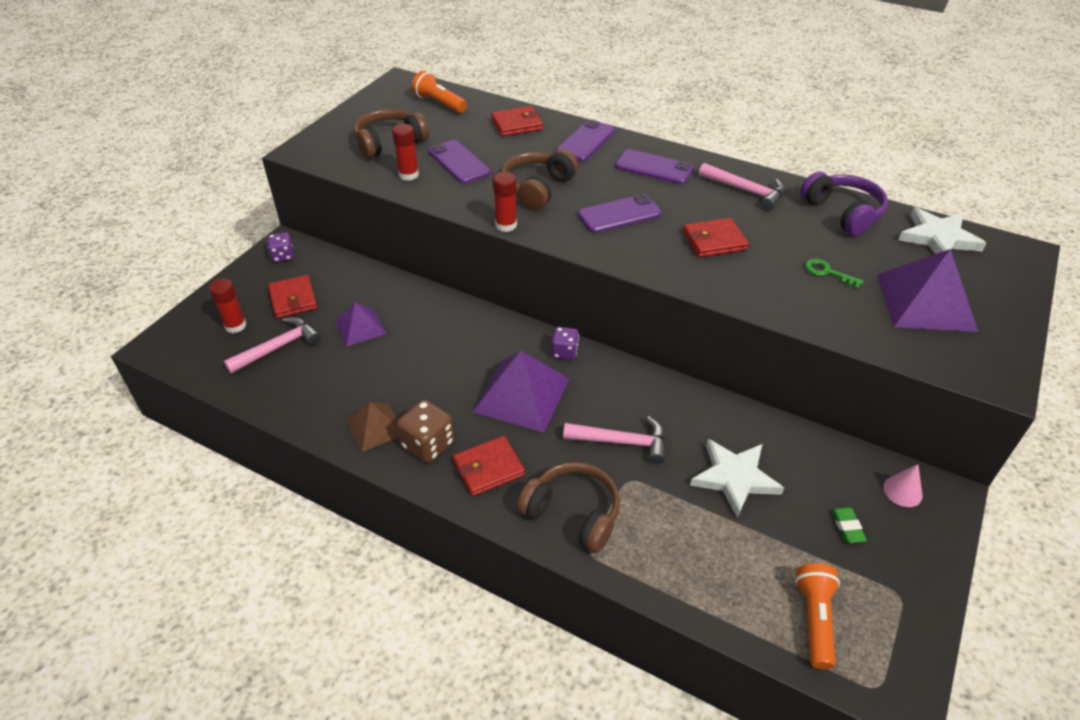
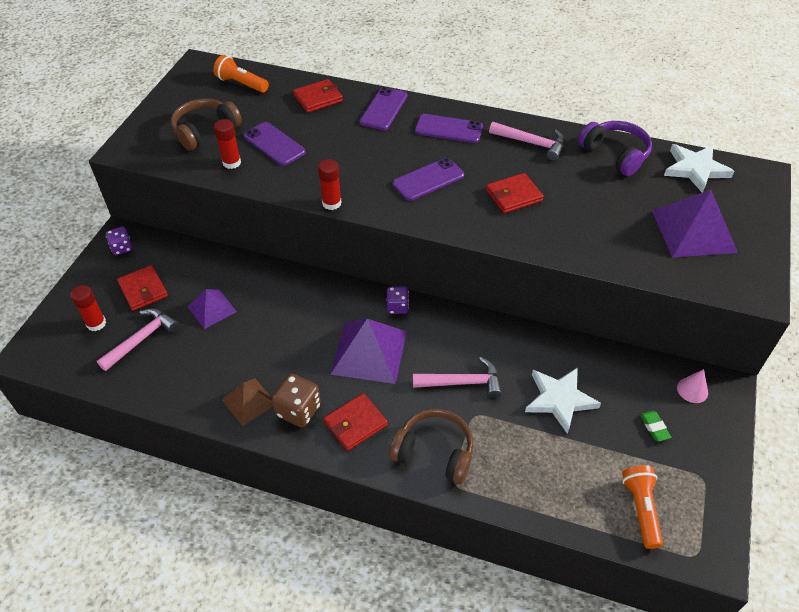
camera: 10 degrees left, 5 degrees up
(537, 188) = (351, 162): brown headphones -> none
(827, 272) = (612, 214): green key -> none

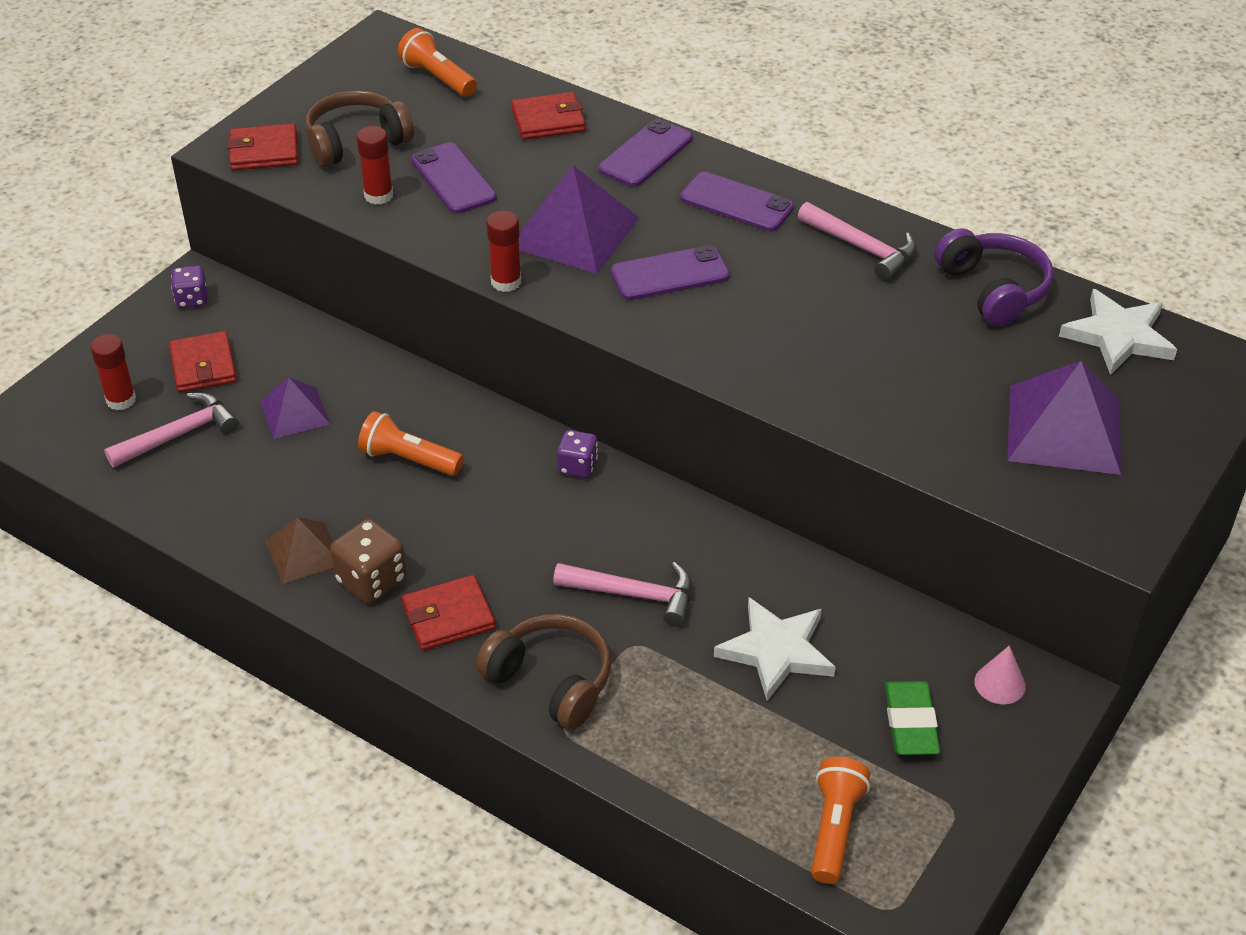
camera: 15 degrees right, 5 degrees down
(293, 324) = (409, 459): none -> orange flashlight
(369, 352) = (508, 522): purple pyramid -> purple pyramid (574, 232)
(513, 196) = (795, 322): red wallet -> red wallet (264, 151)
(654, 427) = (910, 722): green eraser -> green eraser, size x1.69

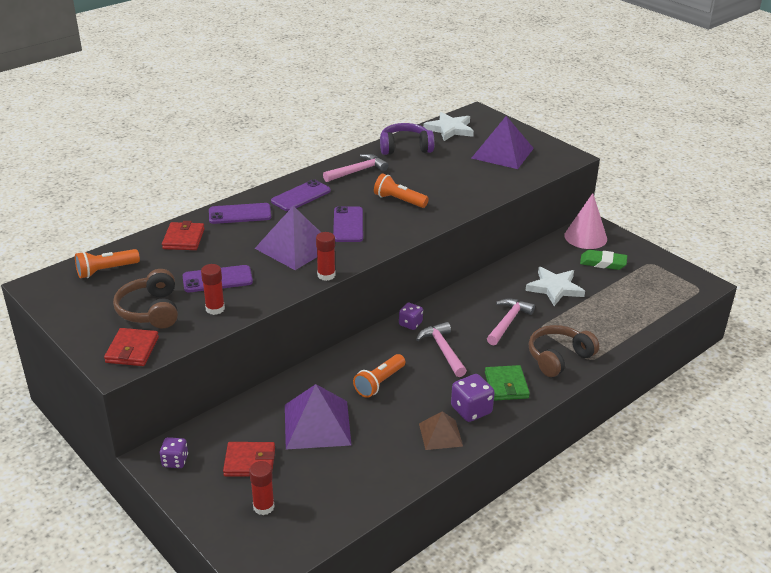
camera: 75 degrees left, 10 degrees down
(179, 434) = (313, 480): pink hammer -> pink hammer (443, 350)
(295, 412) = (317, 424): purple pyramid -> purple pyramid, size x1.70
(371, 580) = (471, 410): brown dice -> purple dice
(448, 616) = (506, 385): red wallet -> green wallet
(646, 154) = (240, 214): purple phone -> purple phone turned 60 degrees counterclockwise
(834, 828) = (657, 294): orange flashlight -> orange flashlight (399, 200)
(1000, 684) = (585, 237): pink cone -> pink cone, size x1.91

